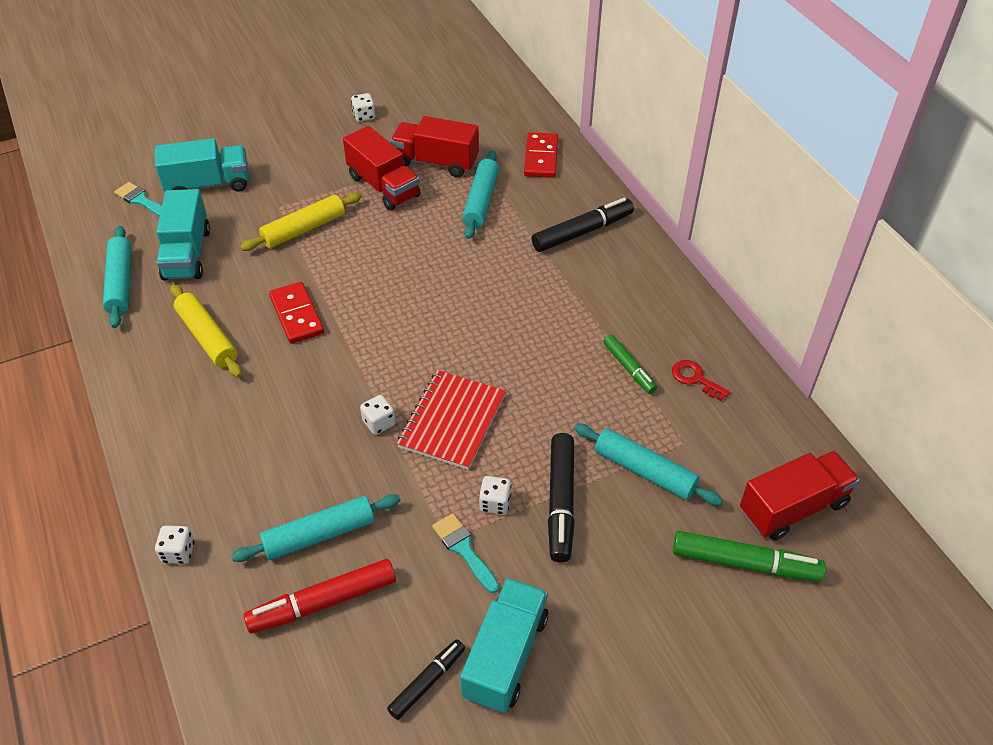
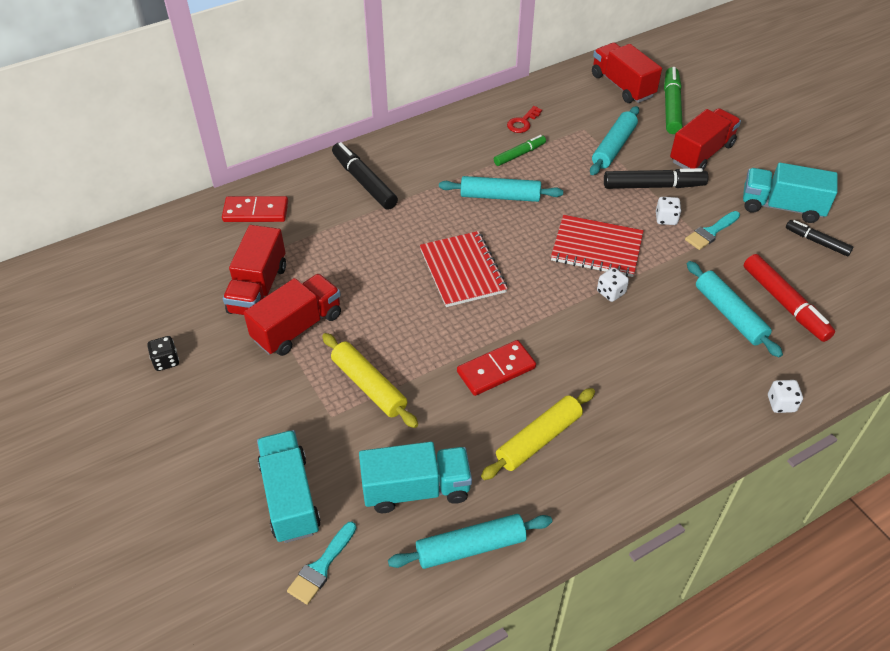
camera: 95 degrees left, 0 degrees up
(364, 116) = (166, 361): white dice -> black dice
(435, 300) = (462, 270): none -> red notebook
(481, 201) = (322, 250): turquoise rolling pin -> turquoise rolling pin (500, 196)
(630, 578) = (701, 153): none -> red truck

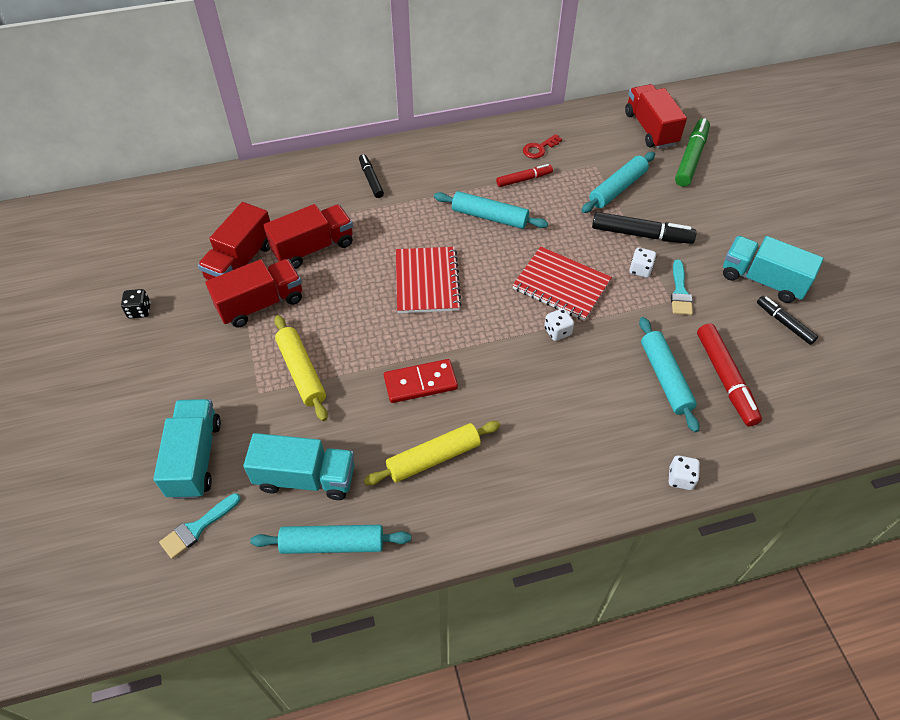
camera: 15 degrees right, 5 degrees up
(256, 212) = (265, 190): red domino -> none
(364, 182) = (371, 179): black marker -> black marker, size x0.61
(519, 154) = (524, 179): green marker -> red marker
(701, 153) = (702, 211): red truck -> red truck (313, 248)
(711, 232) = (680, 292): turquoise brush -> turquoise brush turned 60 degrees counterclockwise

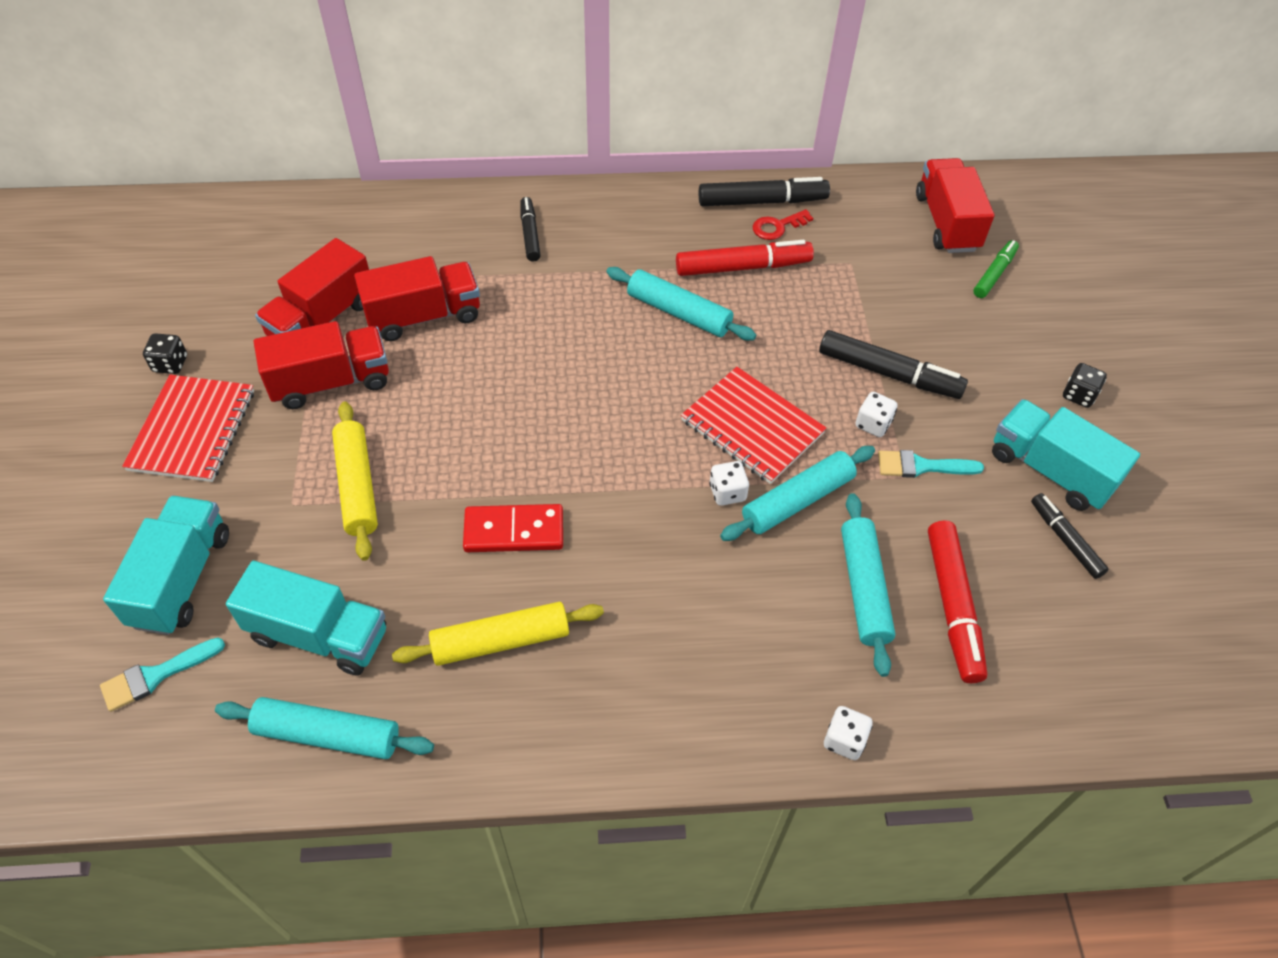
camera: 10 degrees right, 0 degrees up
(427, 281) = (564, 389): red notebook -> red notebook (192, 430)
(524, 133) = (762, 201): none -> black marker
(524, 179) = (743, 267): red marker -> red marker, size x1.63
(617, 188) = (873, 301): turquoise rolling pin -> turquoise rolling pin (797, 501)
(680, 292) = (922, 466): turquoise brush -> turquoise brush turned 75 degrees clockwise
(691, 158) = (994, 274): green marker -> green marker, size x0.61
(767, 228) = (1078, 395): none -> black dice

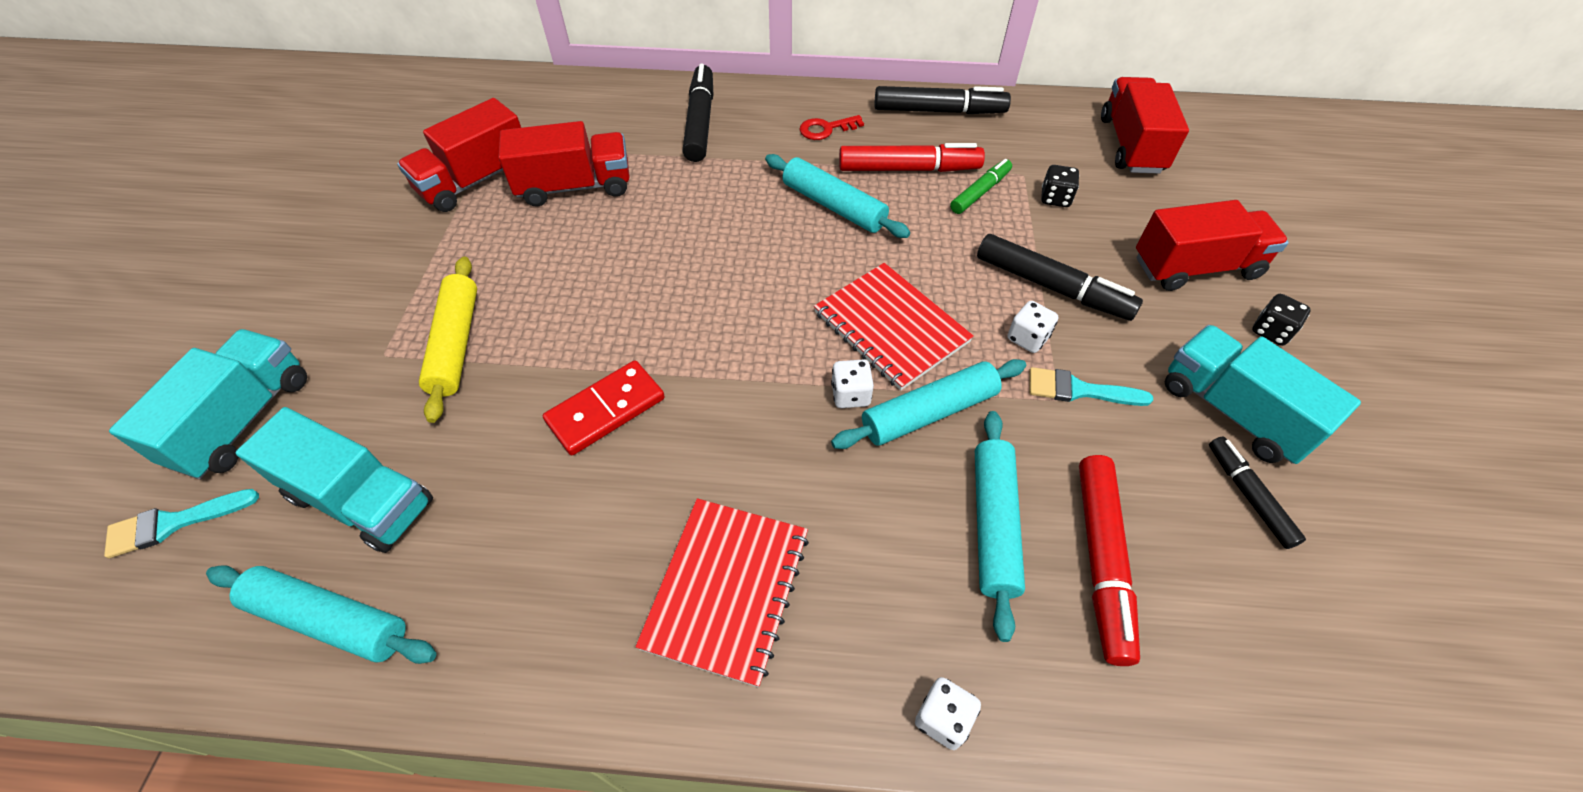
camera: 10 degrees right, 0 degrees up
(170, 364) = (317, 208): black dice -> black dice (1055, 198)
(192, 430) = (313, 271): red notebook -> red notebook (726, 589)
(331, 382) = (464, 239): red truck -> red truck (1195, 267)
(501, 641) = (557, 533): yellow rolling pin -> none
(514, 531) = (605, 410): red domino -> red domino turned 45 degrees counterclockwise
(530, 234) = (700, 122): black marker -> black marker, size x1.63
(777, 227) = (951, 135): red key -> red key (826, 129)
(994, 274) = (1179, 198): green marker -> green marker (980, 192)

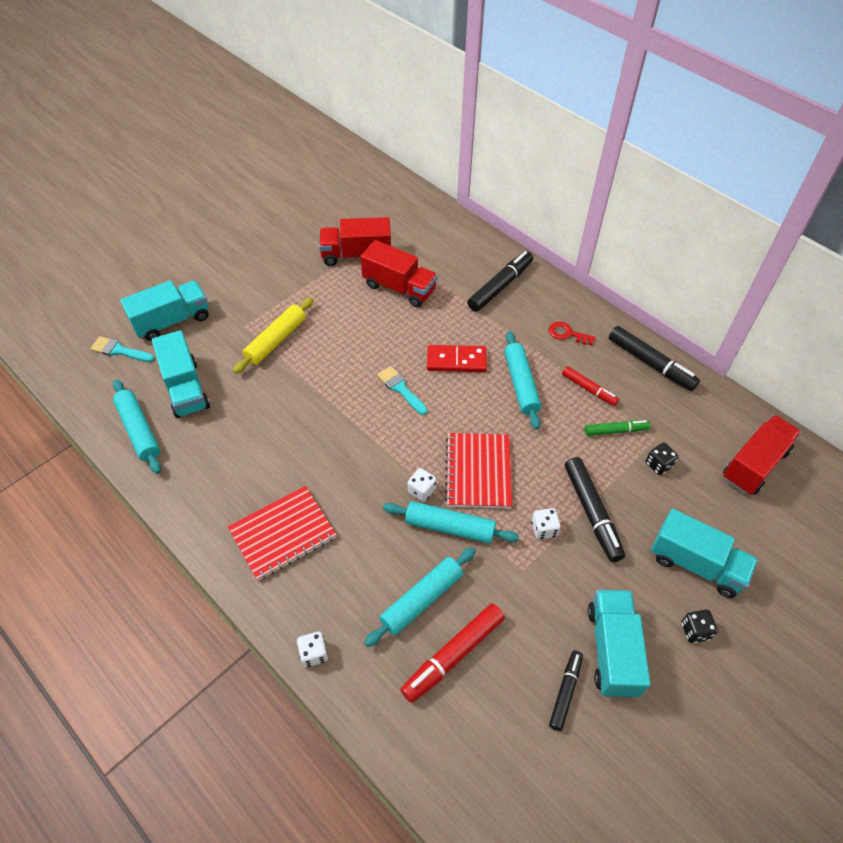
camera: 40 degrees right, 0 degrees up
(605, 410) = (308, 417): red domino -> red domino (456, 360)
(908, 169) = (589, 389): red marker -> red marker, size x0.61
(1079, 390) = (539, 575): turquoise brush -> turquoise brush (401, 389)
(1195, 267) = (696, 564): red truck -> turquoise truck

